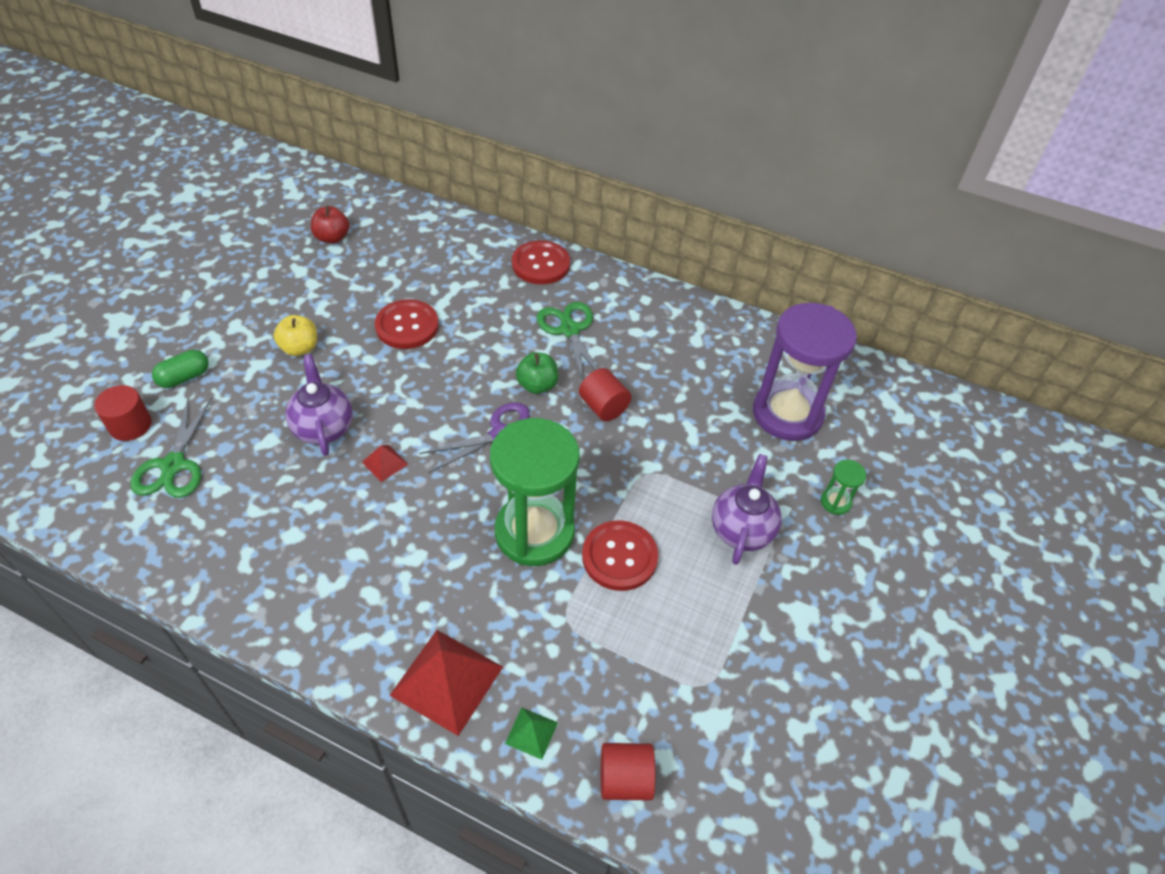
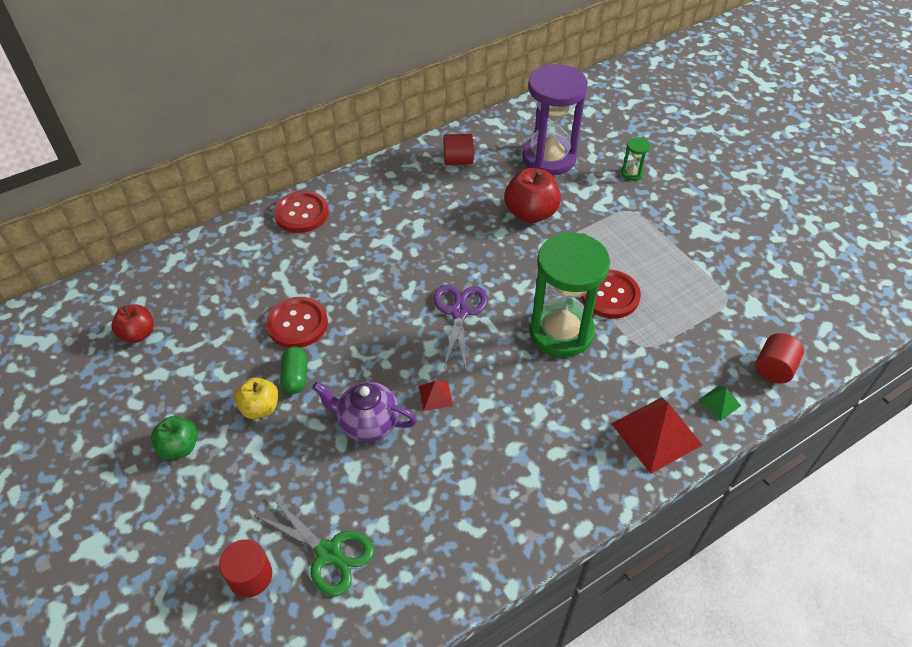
camera: 55 degrees left, 0 degrees up
(184, 377) = (223, 511): green capsule -> green capsule (295, 377)
(537, 385) = (426, 271): green apple -> green apple (180, 447)
(569, 330) = (386, 228): green scissors -> none
(603, 407) = (475, 244): red cylinder -> red cylinder (458, 161)
(687, 434) = (530, 213): none -> red apple
(741, 530) = (625, 226): purple teapot -> none

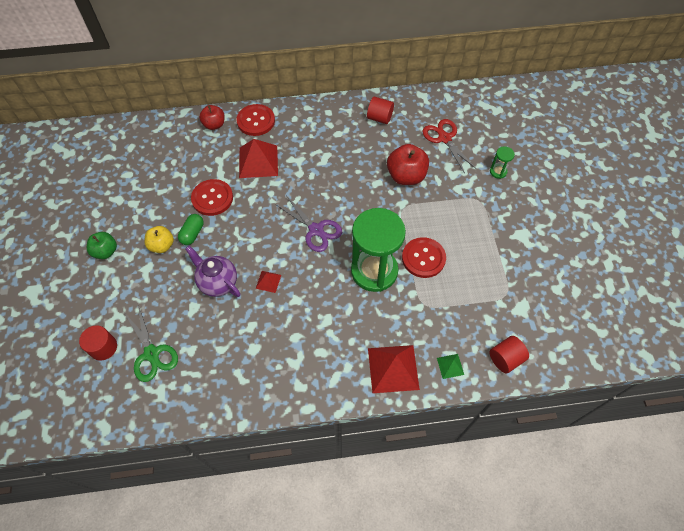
camera: 25 degrees right, 10 degrees up
(138, 334) = (119, 168): red apple -> red apple (214, 125)
(334, 259) = (258, 161): none -> red pyramid
(459, 312) = (316, 230): purple scissors -> purple scissors turned 105 degrees clockwise
(549, 158) = (444, 138): purple hourglass -> red scissors

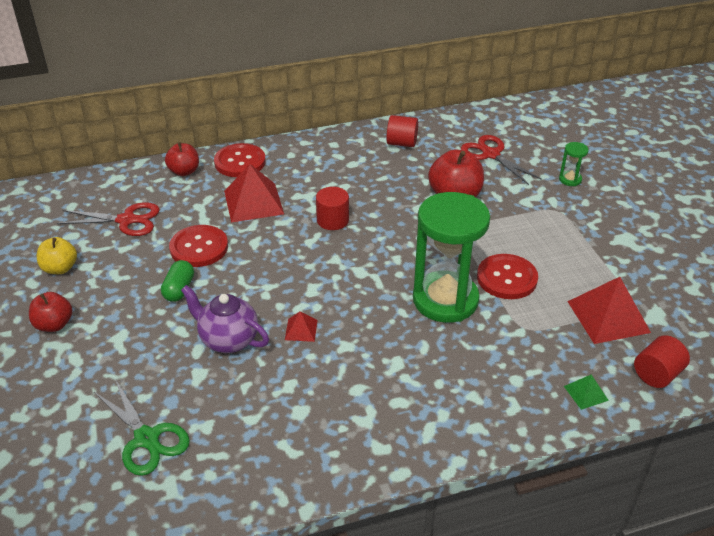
camera: 10 degrees left, 20 degrees down
(103, 347) = (69, 441): red cylinder -> red cylinder (332, 220)
(106, 251) = (54, 324): green apple -> red apple
(162, 245) = (137, 308): yellow apple -> yellow apple (60, 268)
(167, 166) = (127, 220): none -> red scissors
(316, 230) = (352, 265): purple scissors -> none
(393, 368) = (508, 407): red pyramid -> red pyramid (608, 316)

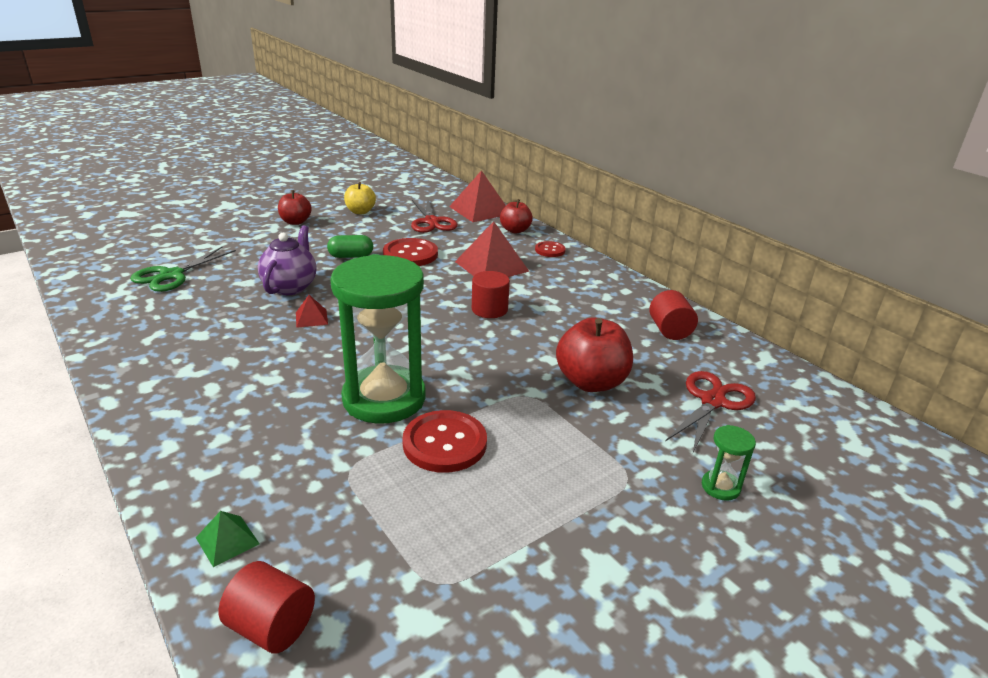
camera: 70 degrees right, 10 degrees down
(240, 162) = (550, 250): red button -> red button, size x0.57
(608, 316) = (396, 556): red pyramid -> red pyramid (480, 210)

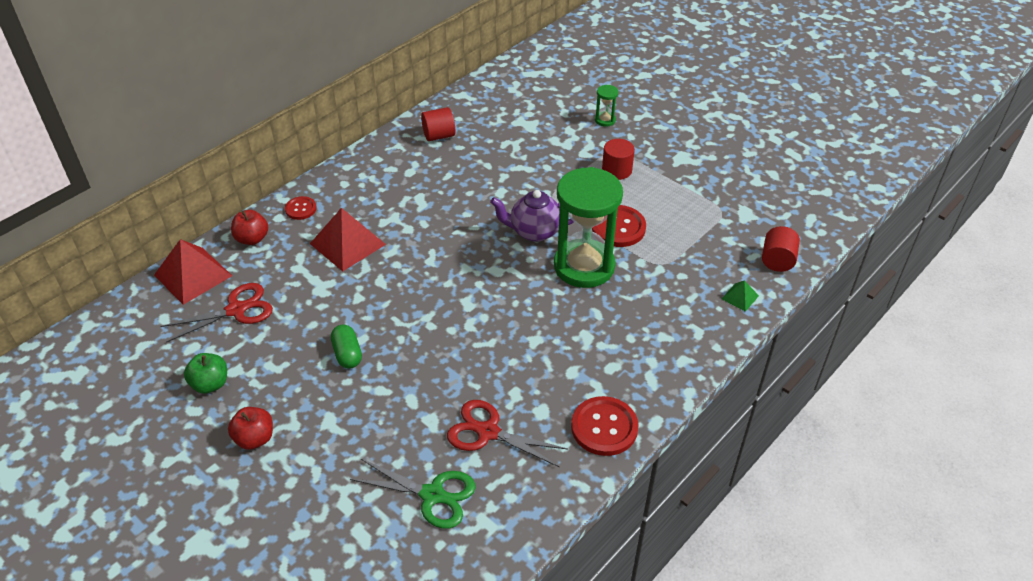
camera: 100 degrees left, 15 degrees up
(290, 287) = (431, 379): purple teapot -> purple teapot (534, 232)
(311, 318) = (487, 343): red pyramid -> none
(360, 212) = (210, 384): yellow apple -> green apple
(410, 254) = (332, 307): red button -> red button (604, 427)
(489, 309) = (435, 233): red cylinder -> red cylinder (617, 170)
(591, 382) = (523, 170): red apple -> none
(713, 401) = (524, 119): red scissors -> red scissors (488, 432)

